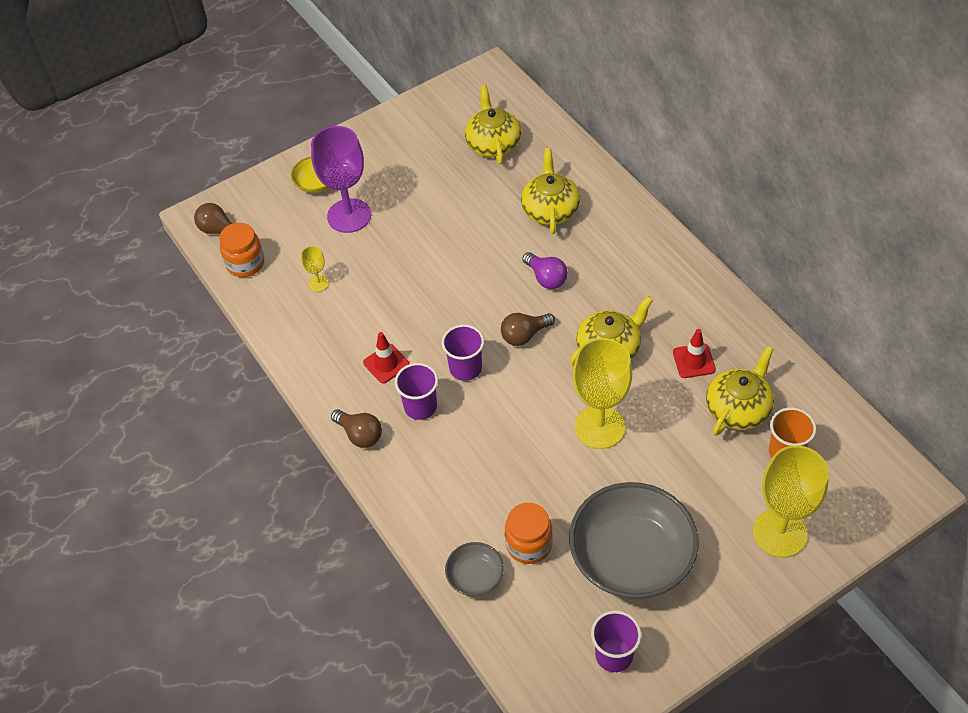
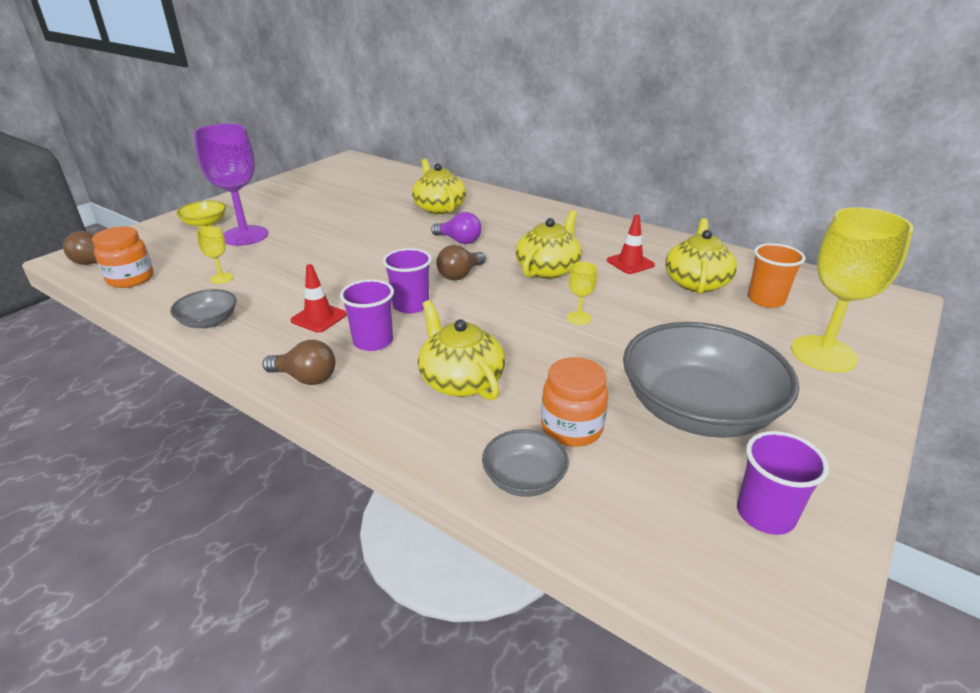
camera: 25 degrees left, 20 degrees down
(300, 344) = (209, 321): none -> grey bowl
(493, 144) = (369, 186): yellow teapot -> yellow teapot (460, 380)
(599, 427) = (579, 318): yellow goblet -> yellow goblet, size x0.44

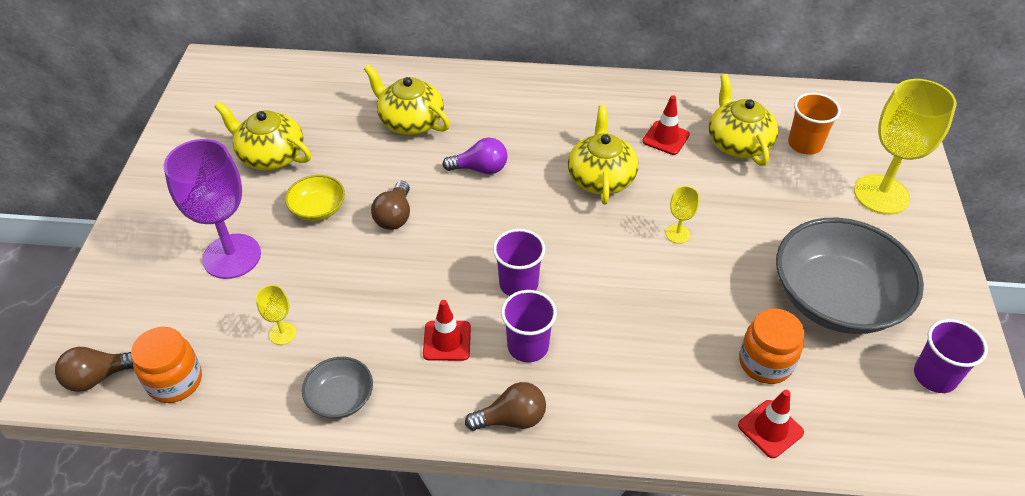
camera: 30 degrees left, 15 degrees up
(205, 223) = (156, 256): yellow bowl -> yellow bowl (318, 209)
(460, 275) = (526, 220): brown light bulb -> brown light bulb (394, 216)
(460, 380) = (643, 355): yellow teapot -> yellow teapot (270, 155)
(524, 478) = (770, 429): grey bowl -> red traffic cone

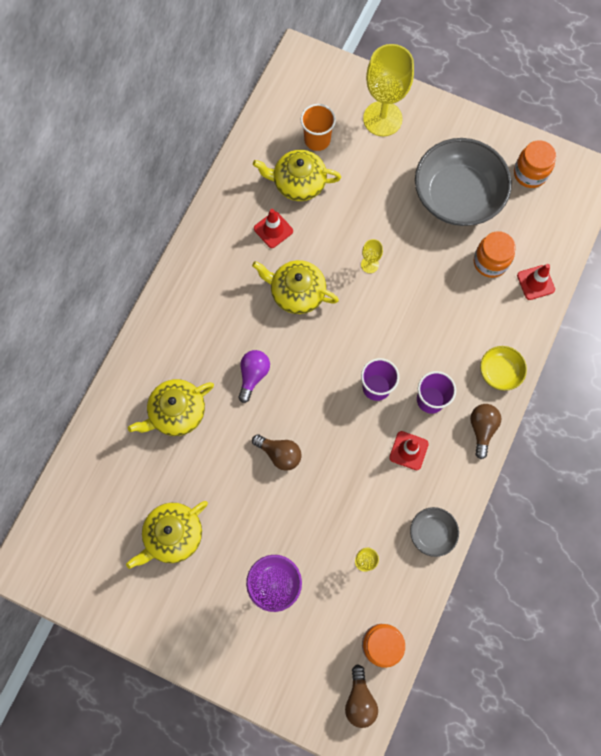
camera: 70 degrees left, 25 degrees up
(318, 209) = (250, 510): yellow bowl -> yellow bowl (500, 372)
(935, 376) = (530, 173): purple cup -> orange jar

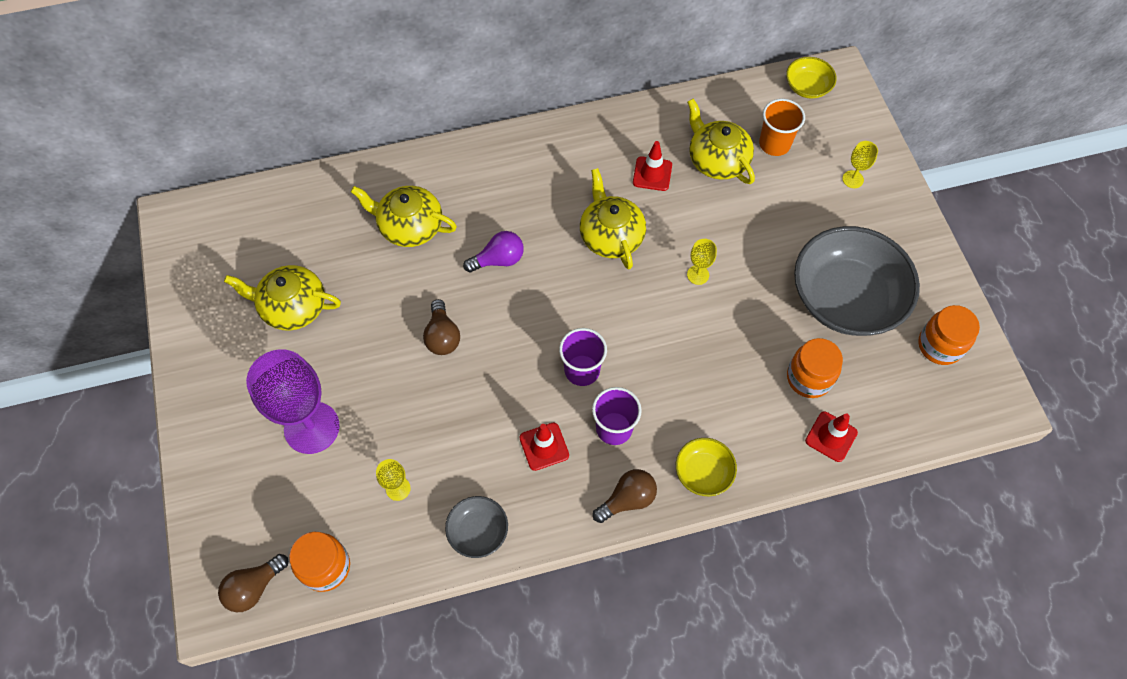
camera: 50 degrees right, 10 degrees down
(293, 83) = (807, 87): none -> yellow bowl
(382, 119) = (853, 179): yellow goblet -> yellow goblet, size x0.44

